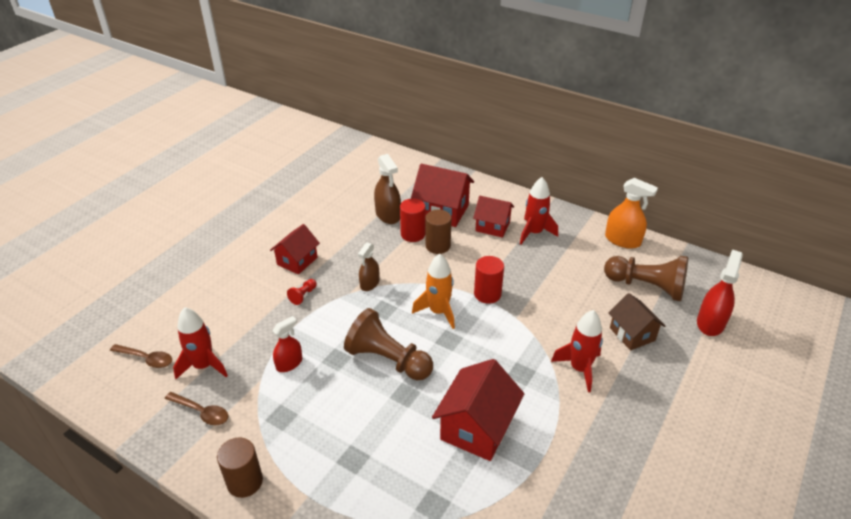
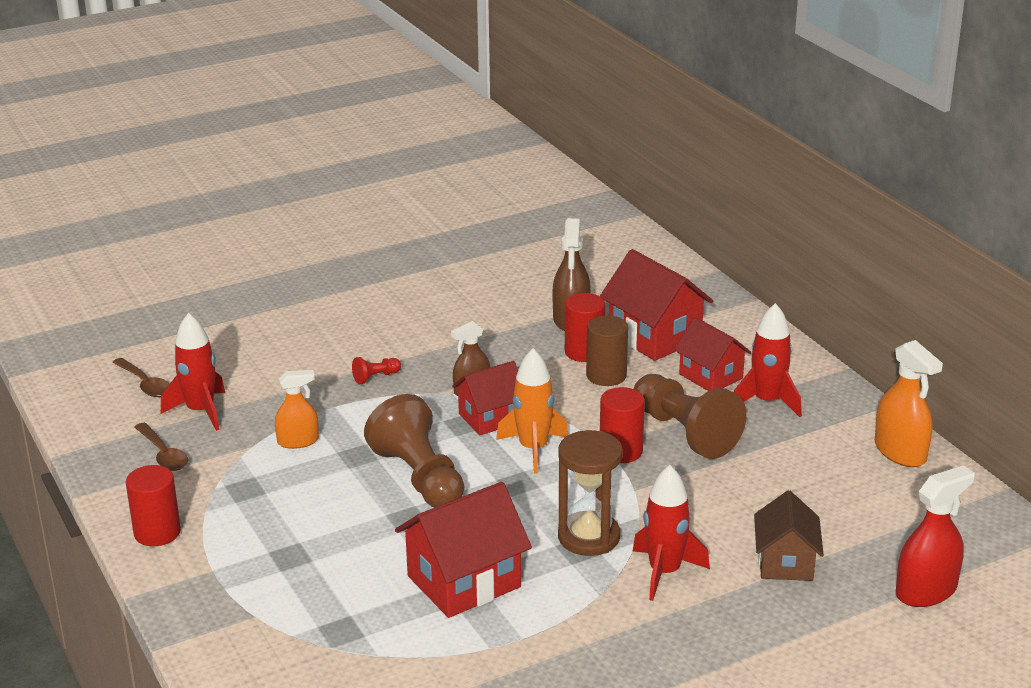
camera: 30 degrees right, 10 degrees down
(245, 482) = (157, 533): brown cylinder -> red cylinder
(289, 363) = (298, 441): red spray bottle -> orange spray bottle
(297, 261) = (401, 337): red house -> red house (490, 418)
(519, 362) = (589, 537): none -> brown hourglass
(647, 287) = (873, 518): brown pawn -> brown pawn (685, 432)

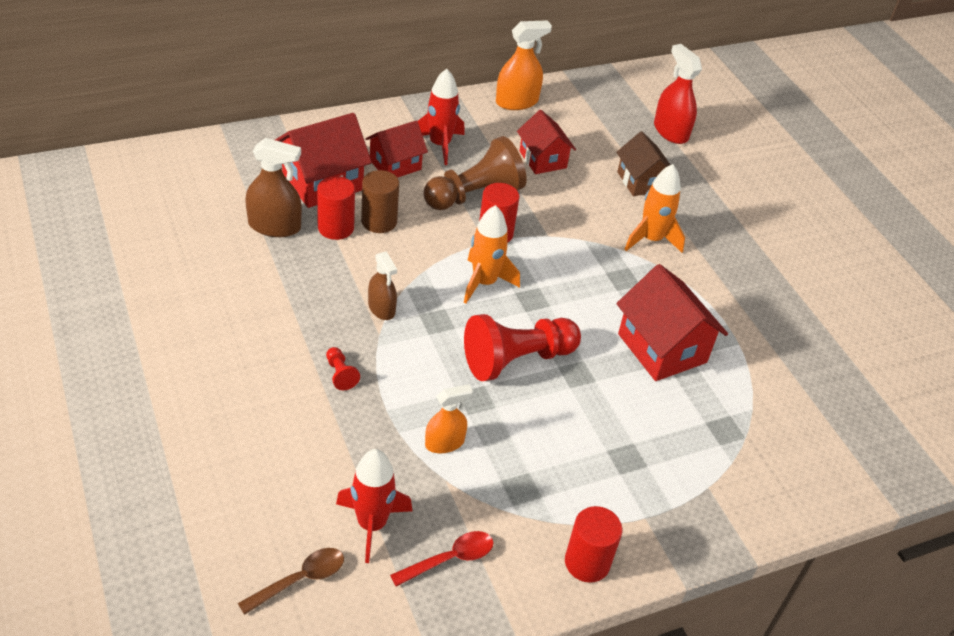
camera: 90 degrees left, 15 degrees up
(163, 454) = (450, 559): brown spoon -> red spoon
(298, 441) = (444, 443): orange spray bottle -> orange spray bottle turned 75 degrees clockwise
(419, 477) = (517, 360): brown pawn -> red pawn
(490, 418) = (431, 302): red house -> red house (542, 159)
(589, 537) = (608, 270): brown hourglass -> none
(664, 572) = (651, 239): red rocket -> orange rocket
(785, 562) = (641, 181): brown house -> brown house turned 60 degrees clockwise

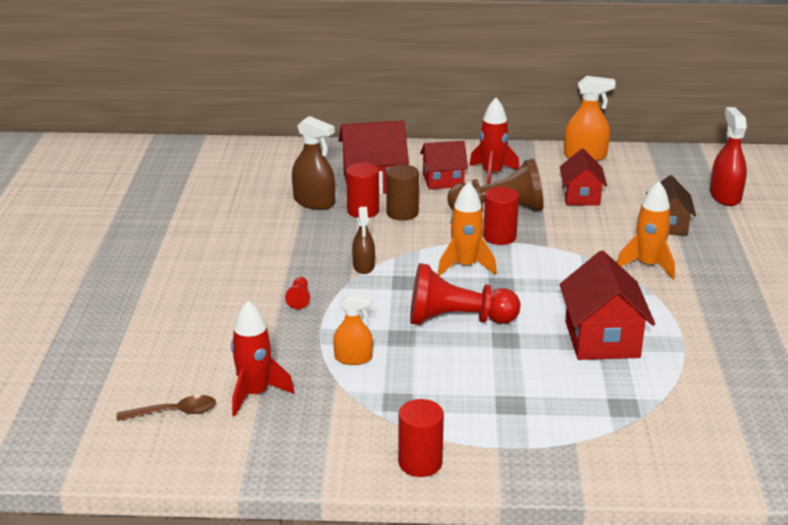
camera: 30 degrees right, 15 degrees down
(450, 559) = (302, 430): red spoon -> none

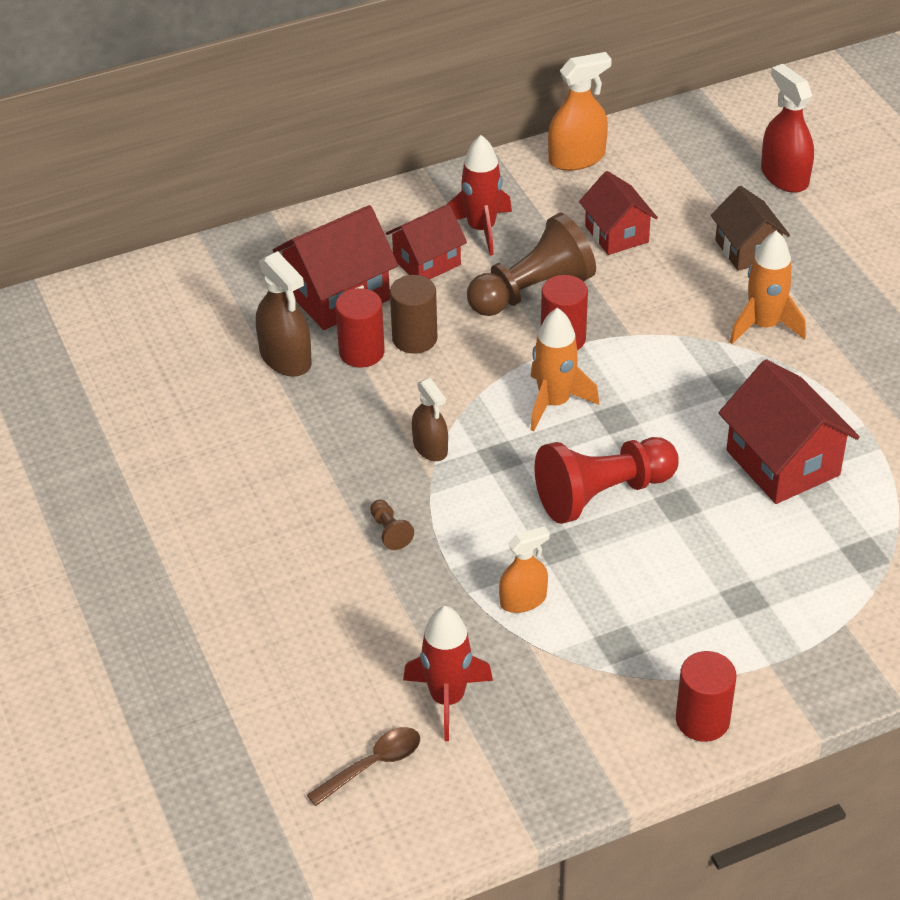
camera: 25 degrees left, 15 degrees up
(299, 299) = (390, 531): red pawn -> brown pawn
(314, 202) = (285, 358): brown spray bottle -> brown spray bottle turned 45 degrees clockwise

